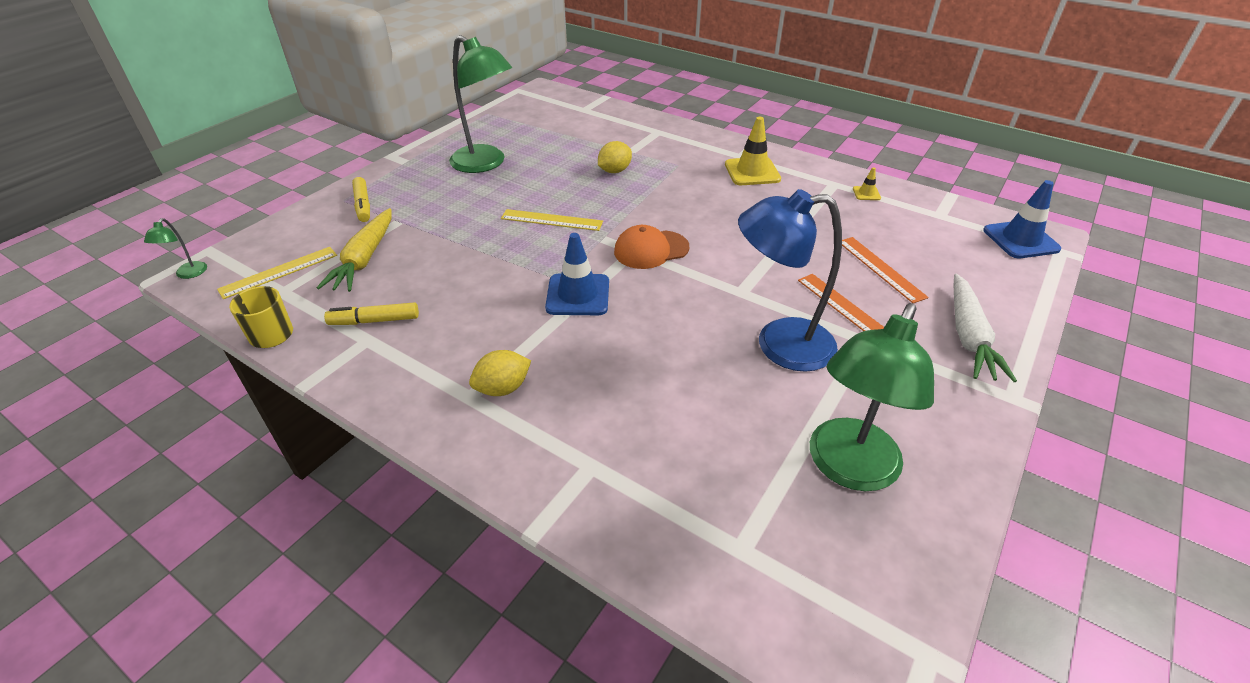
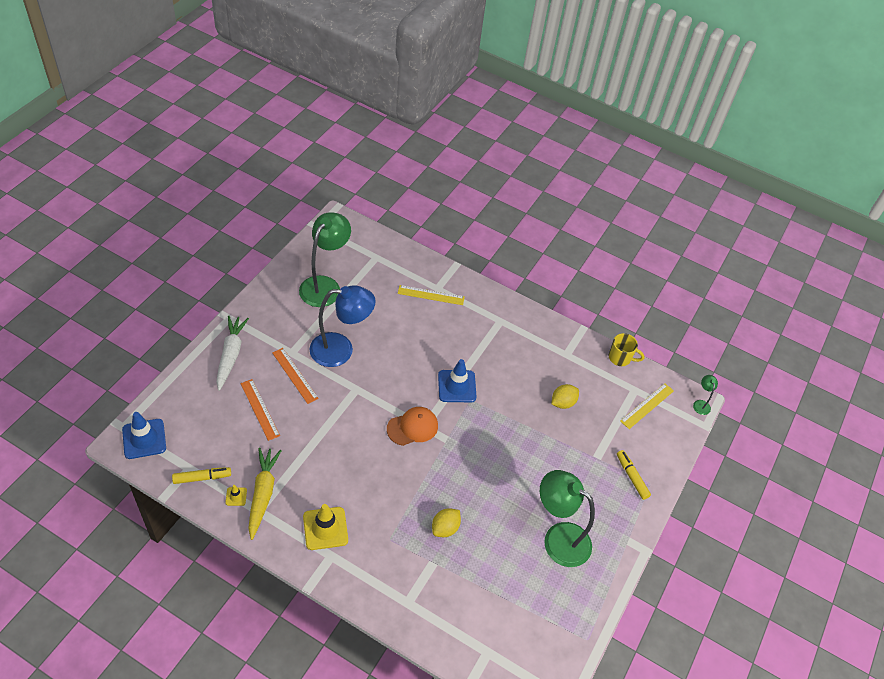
camera: 170 degrees right, 10 degrees up
(364, 259) = (600, 418): yellow carrot -> yellow carrot (263, 494)
(374, 321) = (569, 367): yellow marker -> yellow marker (202, 477)
(503, 388) = (485, 325): yellow lemon -> yellow lemon (563, 402)
(551, 220) = (486, 459): yellow ruler -> yellow ruler (431, 295)

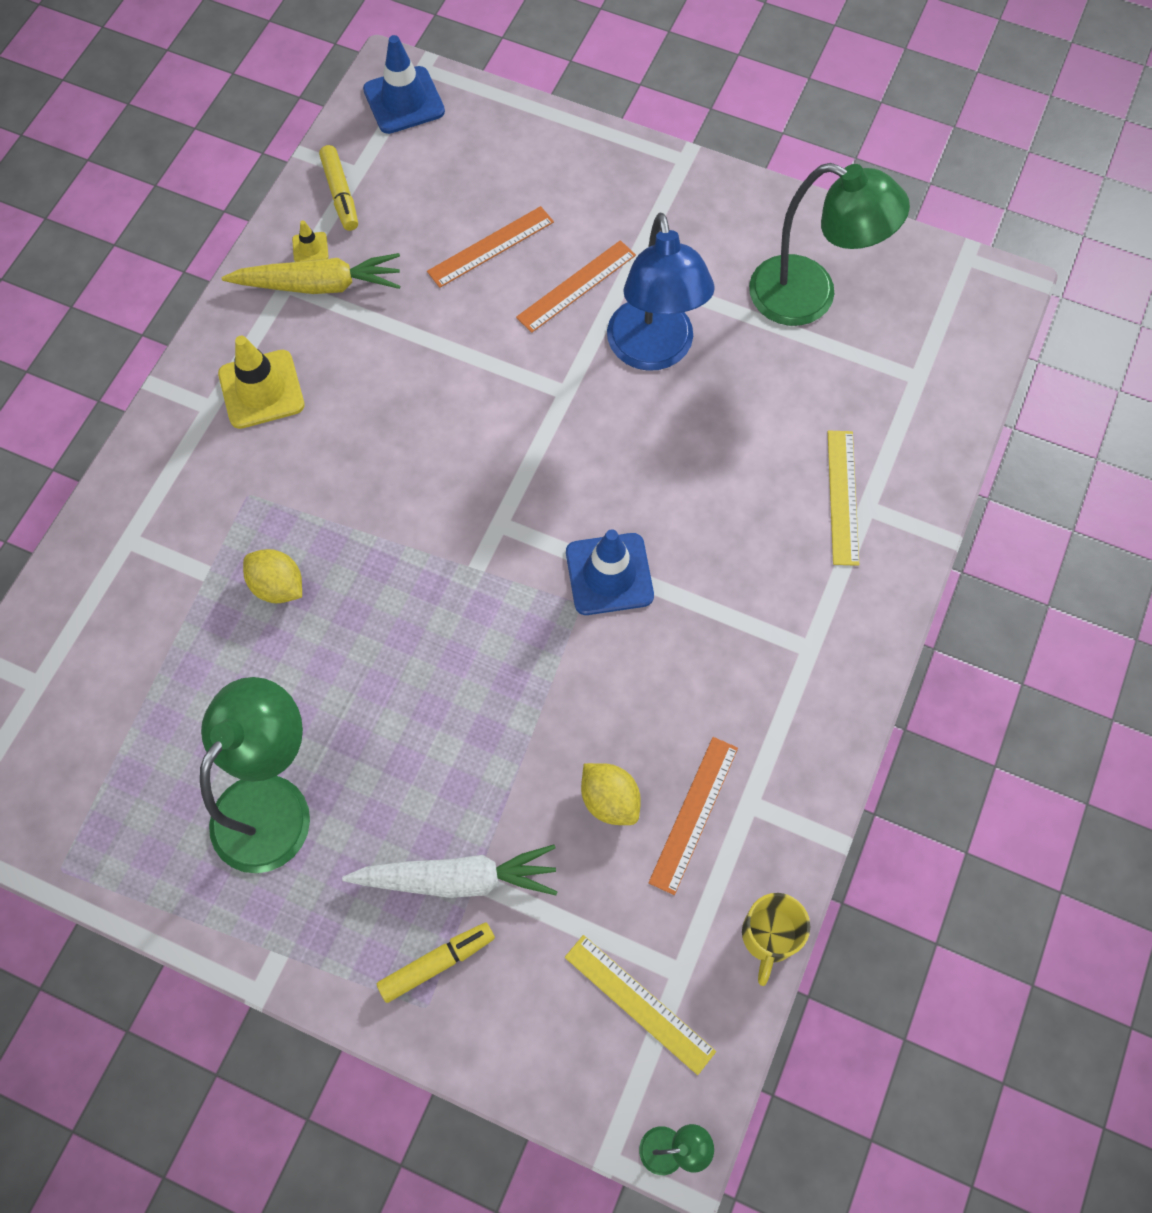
camera: 90 degrees right, 15 degrees up
(230, 355) = (600, 180): white carrot -> white carrot (457, 878)
(412, 427) = (494, 503): orange cap -> none
(570, 374) = (693, 814): none -> orange ruler

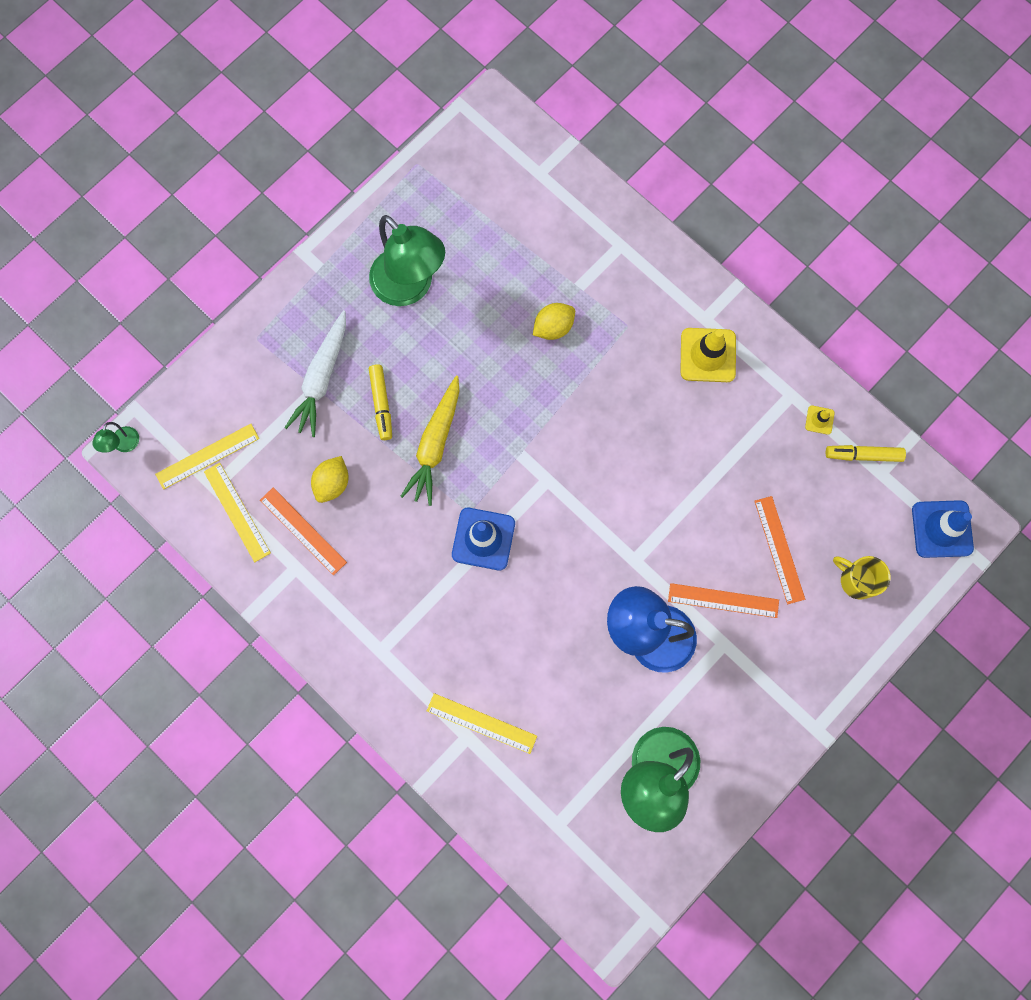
camera: 110 degrees right, 10 degrees up
(319, 285) = (784, 417): yellow carrot -> yellow carrot (435, 444)
(437, 963) = (278, 351): yellow marker -> yellow marker (381, 404)
(576, 286) = (723, 600): orange ruler -> orange ruler turned 60 degrees counterclockwise
(610, 800) = (332, 483): yellow lemon -> yellow lemon turned 45 degrees counterclockwise
(705, 921) = (237, 512): none -> yellow ruler
(769, 936) = (212, 546): yellow mug -> yellow mug (856, 580)

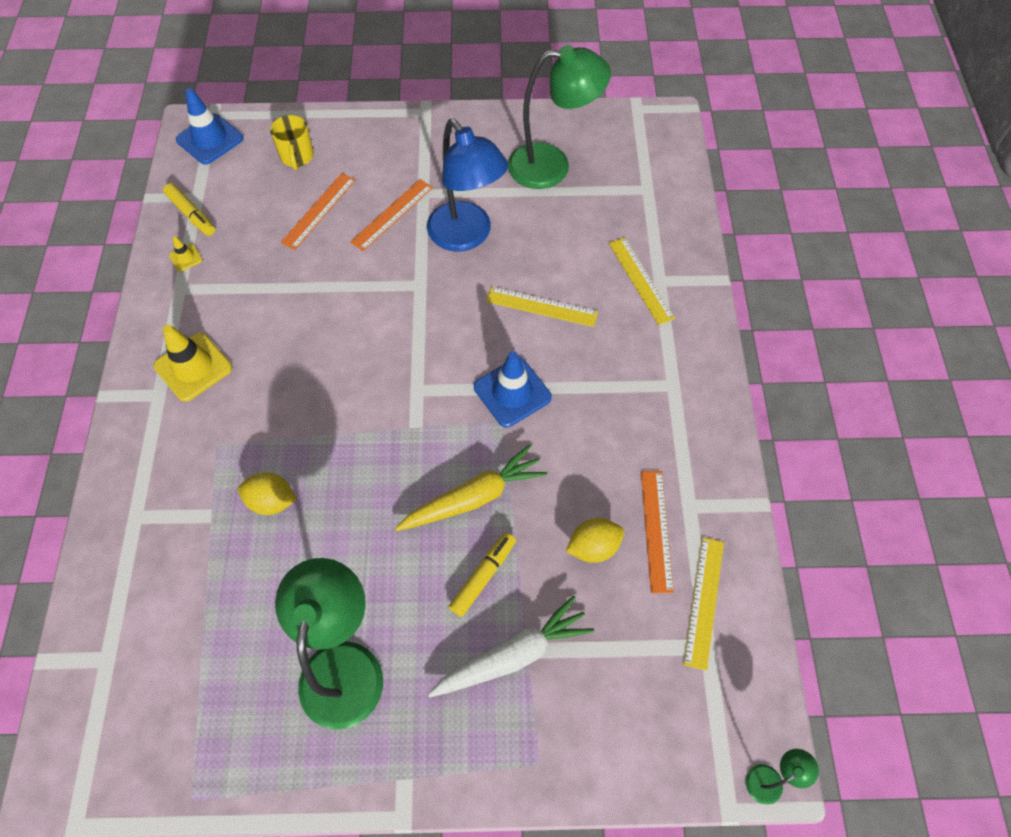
camera: 135 degrees left, 15 degrees down
(207, 456) = (690, 683): yellow ruler -> yellow ruler (541, 307)
(723, 600) = (392, 214): orange ruler -> orange ruler turned 75 degrees clockwise

